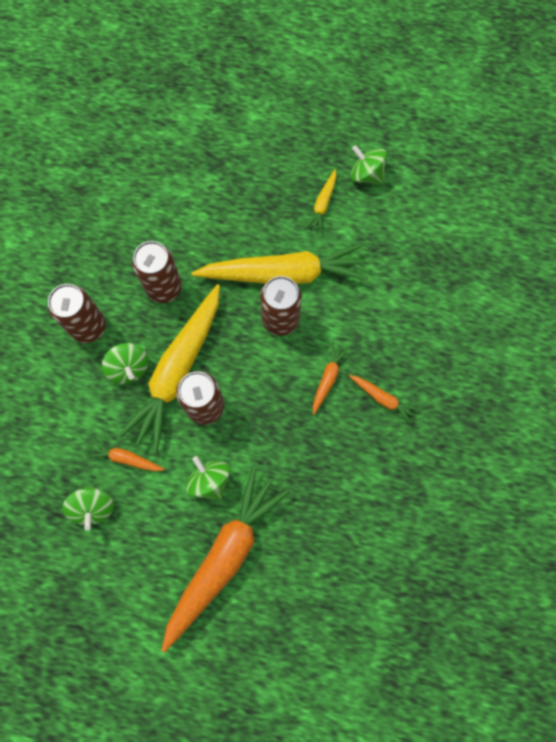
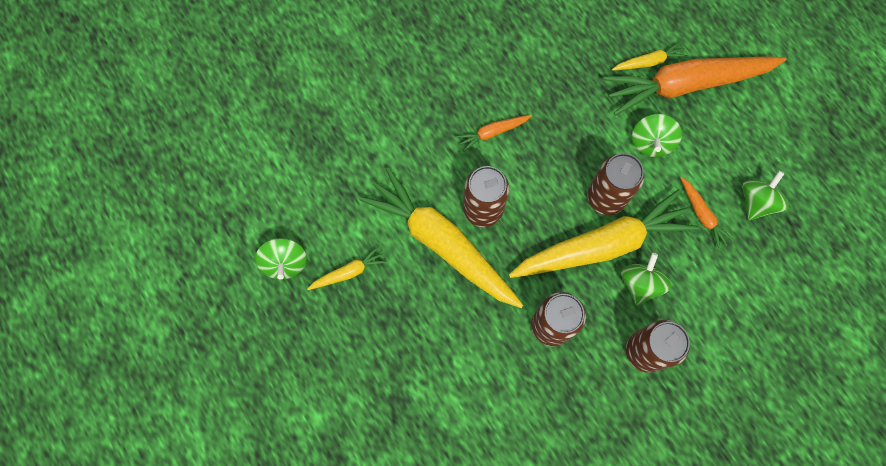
camera: 135 degrees left, 0 degrees up
(270, 548) = (649, 62): none -> yellow carrot
(382, 399) = (468, 83): orange carrot -> none

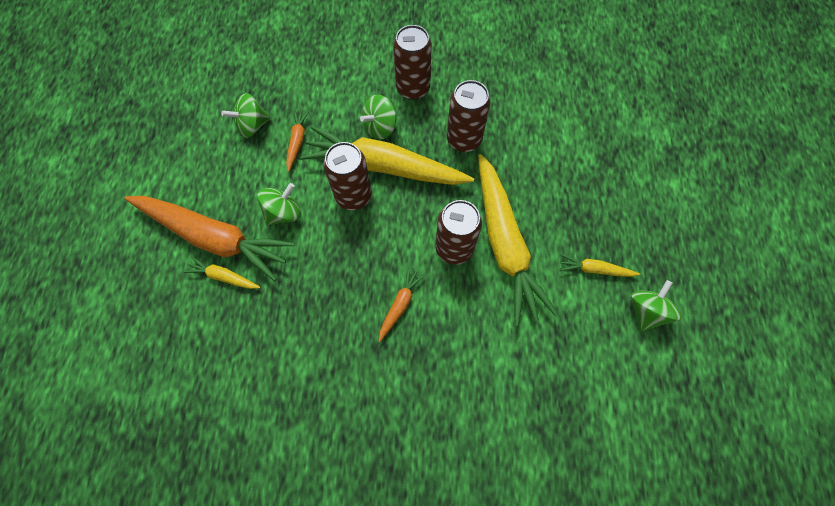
camera: 145 degrees left, 5 degrees down
(492, 132) = (400, 305): orange carrot -> orange carrot turned 75 degrees counterclockwise

